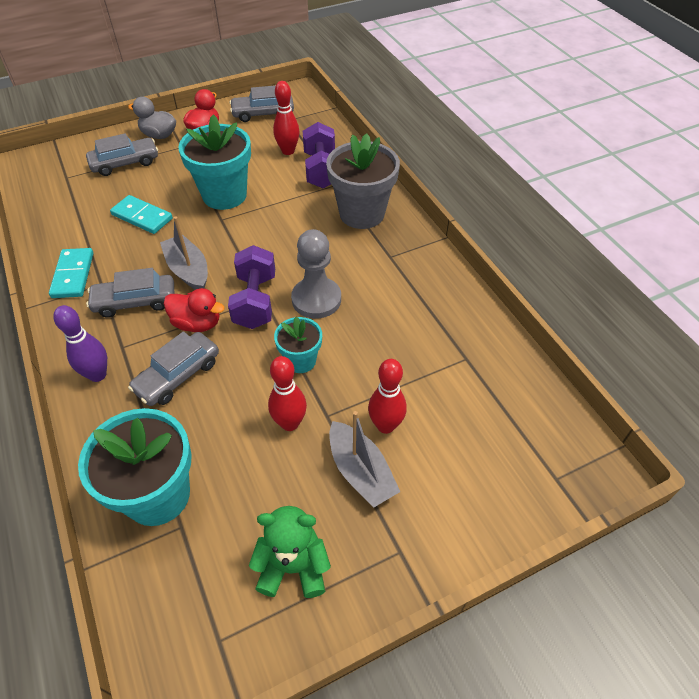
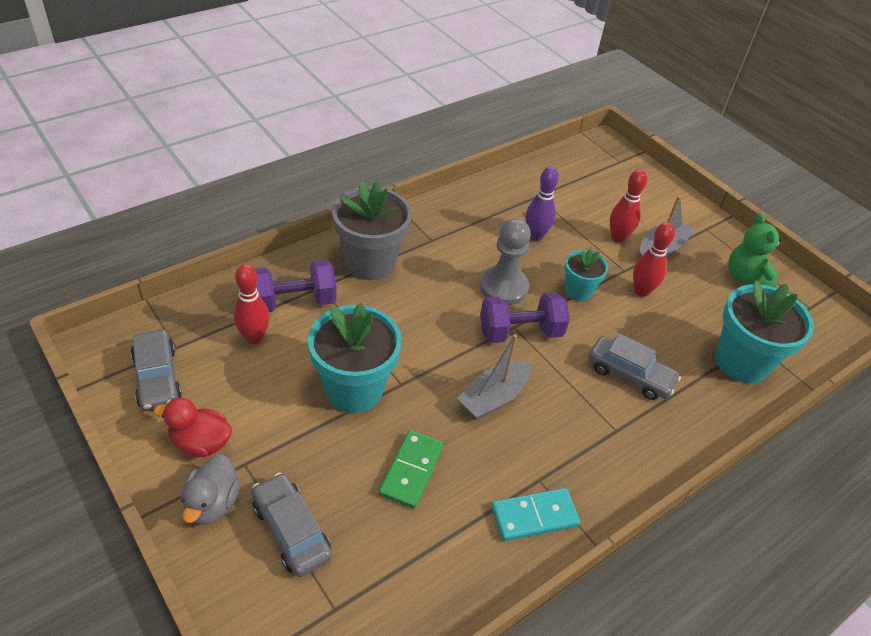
camera: 105 degrees left, 5 degrees down
(97, 375) = (656, 441): purple bowling pin -> purple bowling pin (535, 236)
(135, 301) = (554, 436): grey car -> none
(142, 217) = (411, 470): turquoise domino -> green domino
(197, 323) = (564, 373): red duck -> none

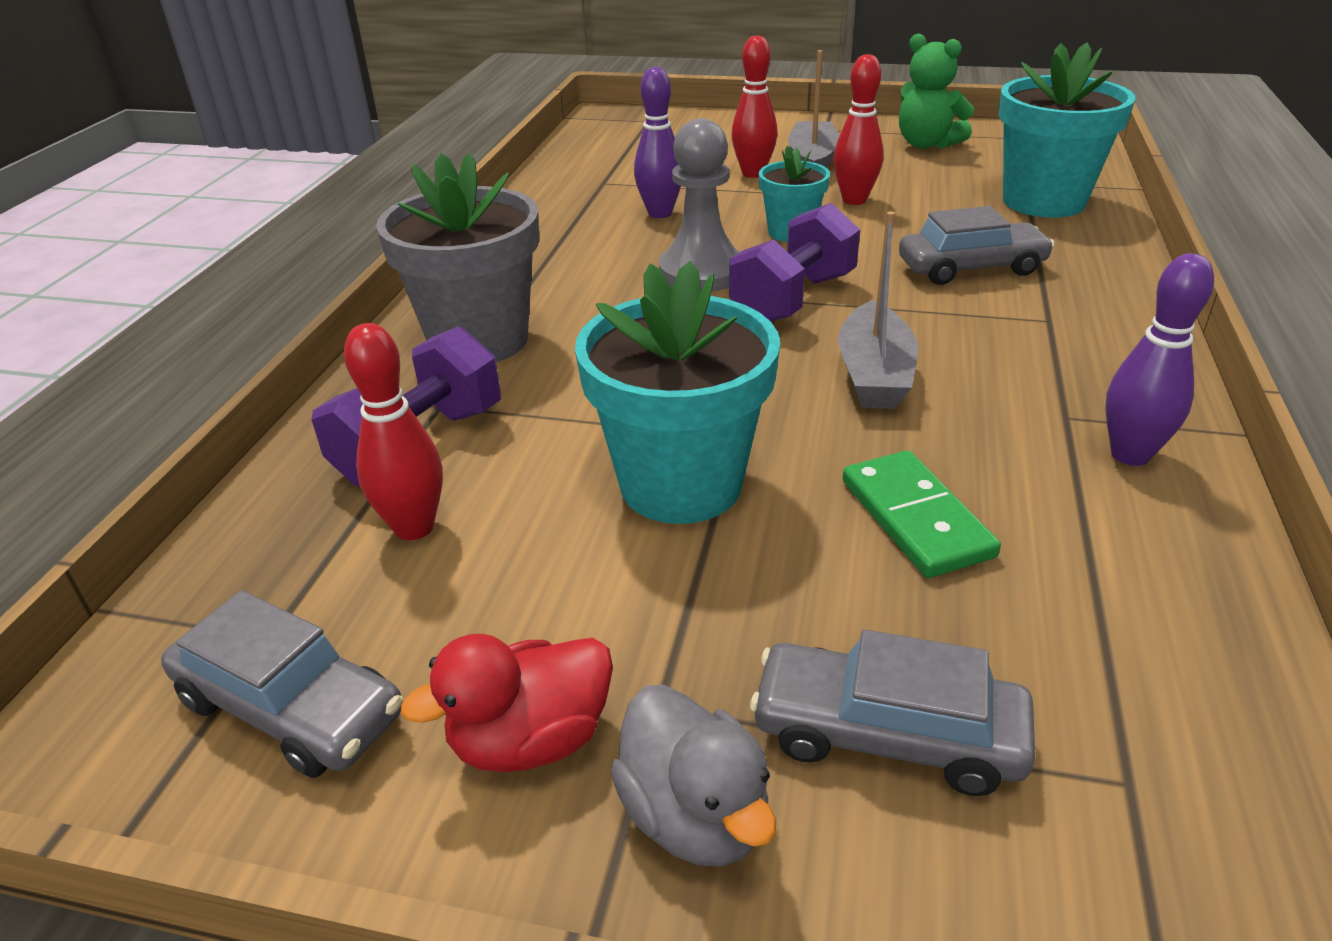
camera: 35 degrees left, 10 degrees down
(534, 516) = (1130, 455): turquoise domino -> purple bowling pin

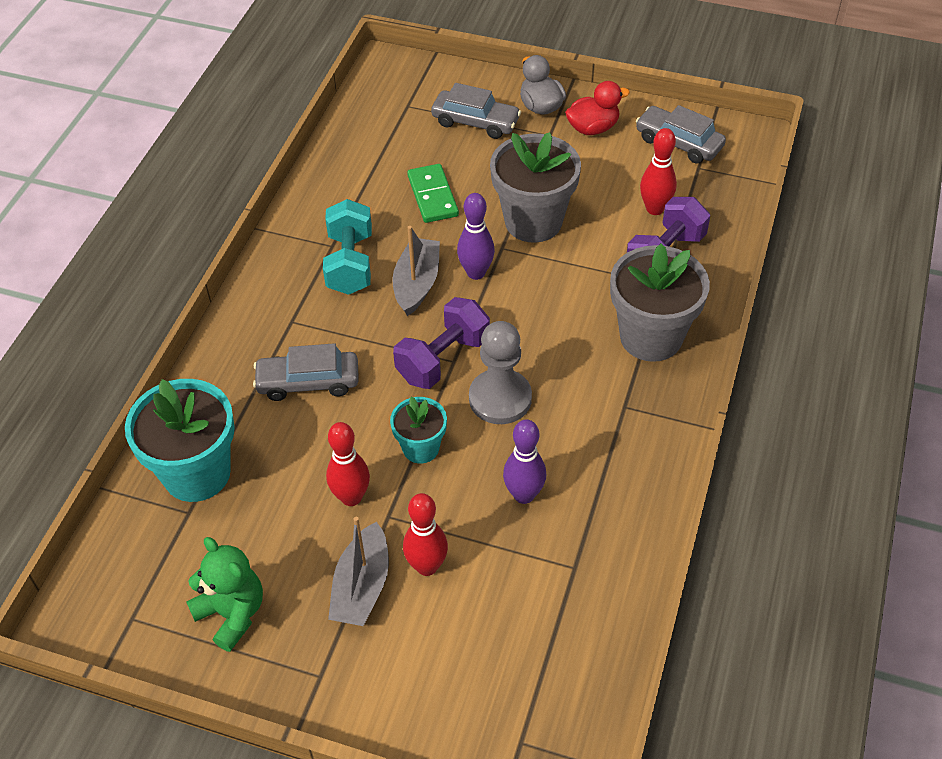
camera: 175 degrees left, 15 degrees up
(681, 484) = (533, 221): turquoise flower pot -> grey flower pot
(1011, 393) = (350, 263): none -> turquoise dumbbell
(1130, 455) = (318, 220): purple bowling pin -> purple bowling pin (476, 273)

